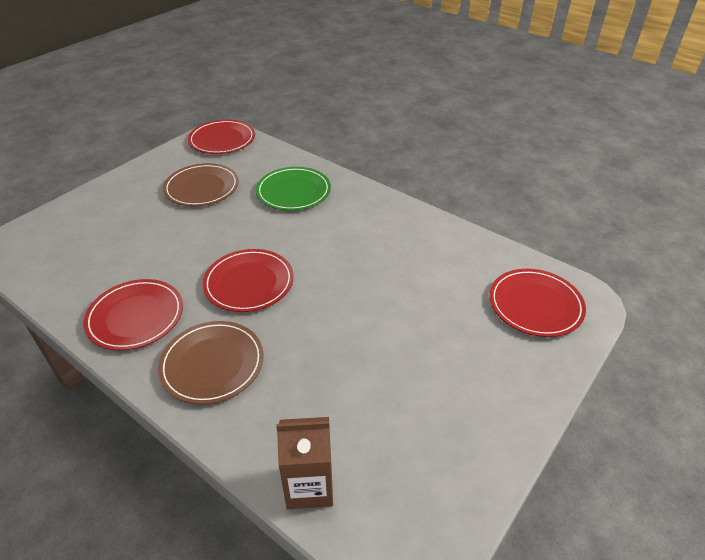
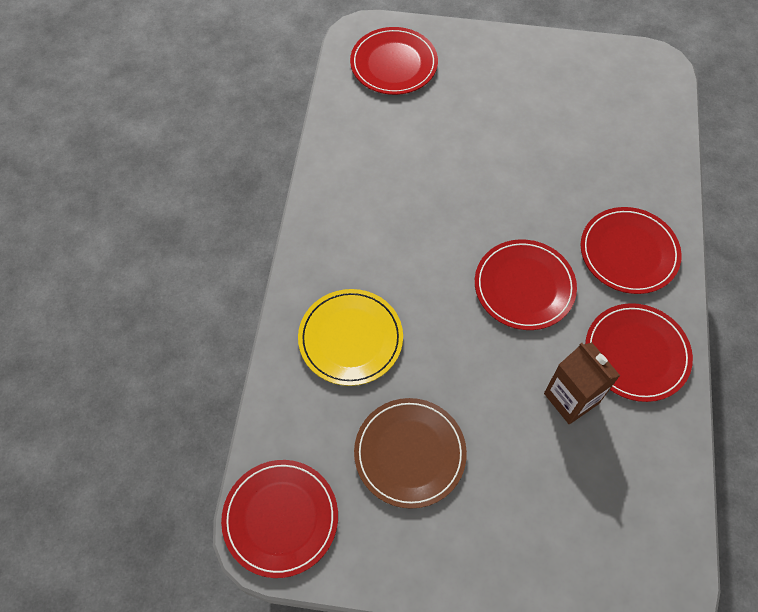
camera: 120 degrees left, 20 degrees up
(212, 364) = (628, 252): brown plate -> red plate
(293, 191) = (350, 338): green plate -> yellow plate
(309, 486) = (662, 133): brown carton -> brown carton (571, 398)

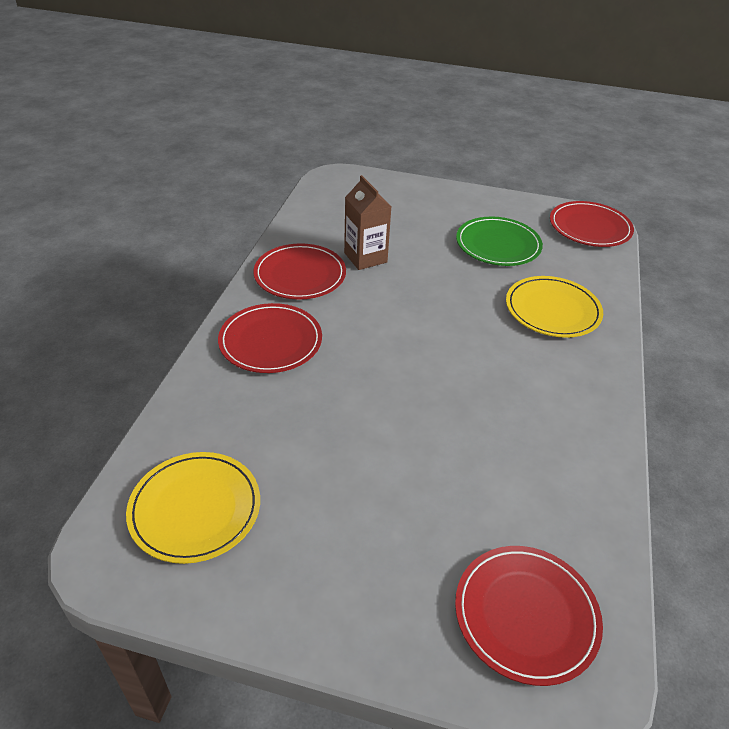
camera: 175 degrees left, 20 degrees down
(410, 453) = (498, 245): brown plate -> green plate
(524, 286) = (385, 327): red plate -> none
(618, 99) = (195, 509): none -> yellow plate

